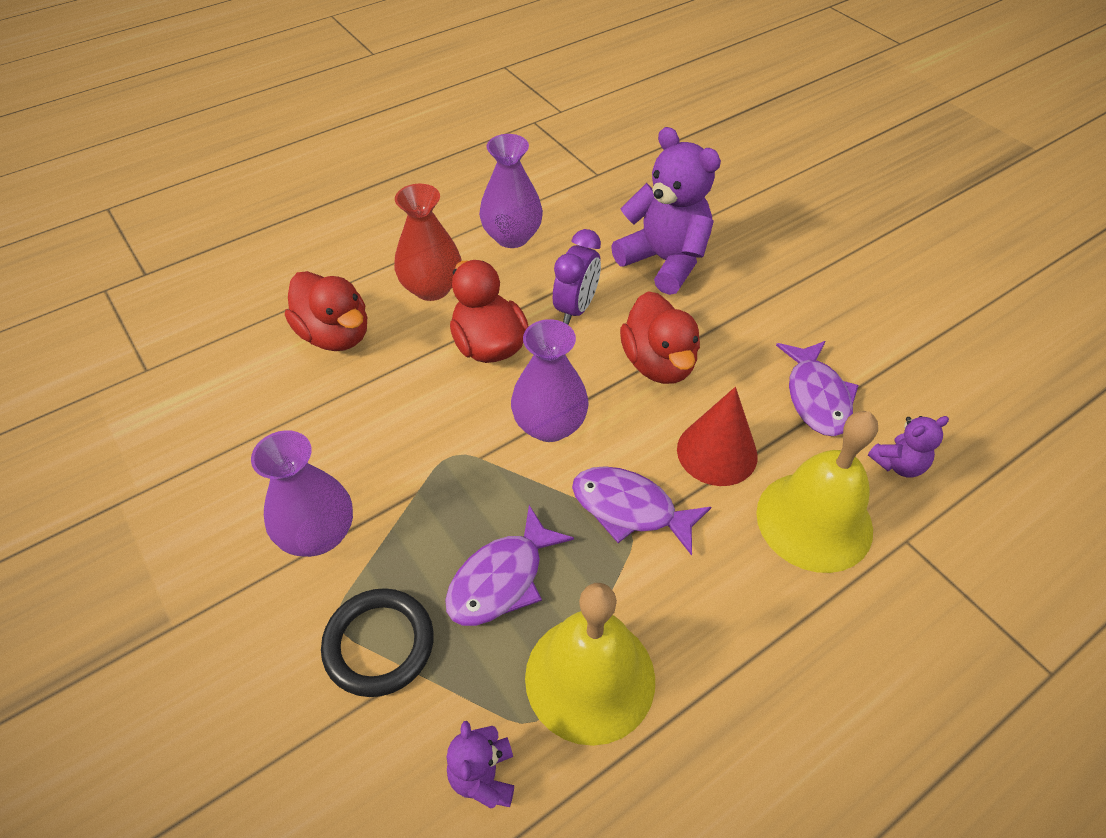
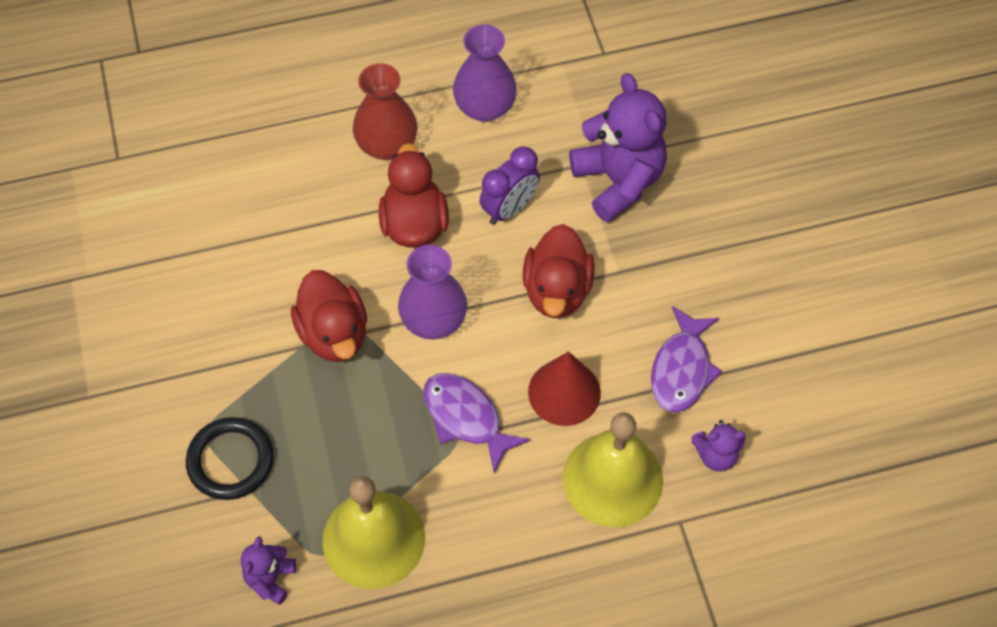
camera: 20 degrees right, 10 degrees up
(318, 534) = (213, 357): purple vase -> none
(335, 335) = (284, 171): red duck -> red duck (334, 333)
(502, 579) = (340, 441): purple fish -> none

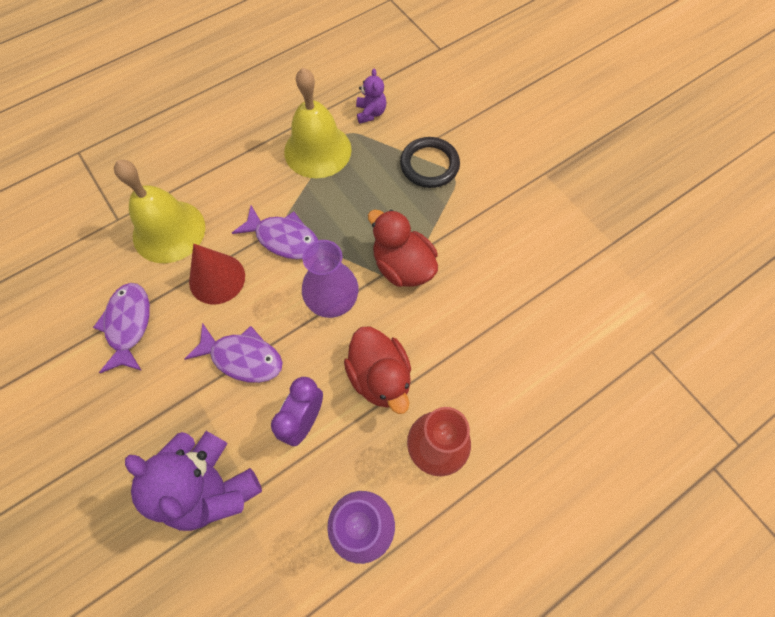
camera: 160 degrees right, 5 degrees up
(557, 290) = (242, 357): red duck -> purple fish
(716, 455) = (95, 269): purple teddy bear -> none

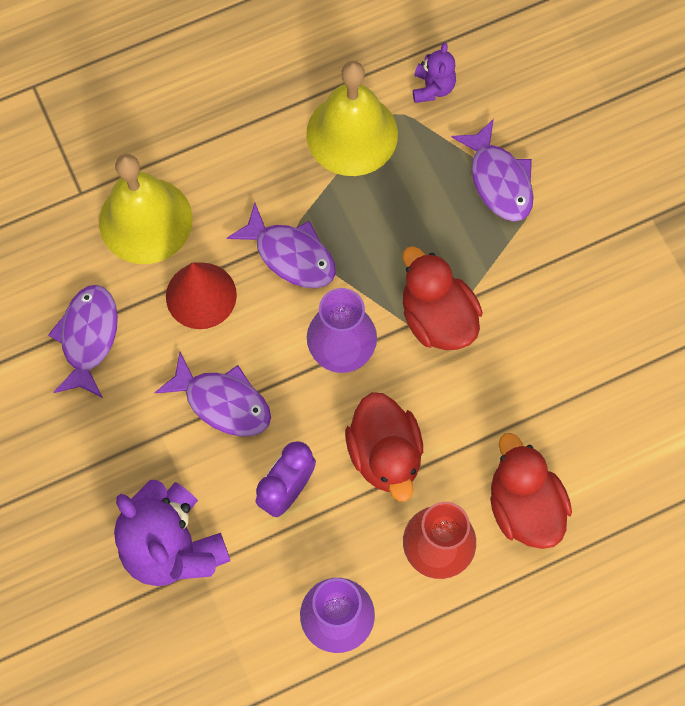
camera: 10 degrees right, 5 degrees up
(429, 165) = (499, 180): black ring -> purple fish
(499, 399) = (524, 506): none -> red duck

